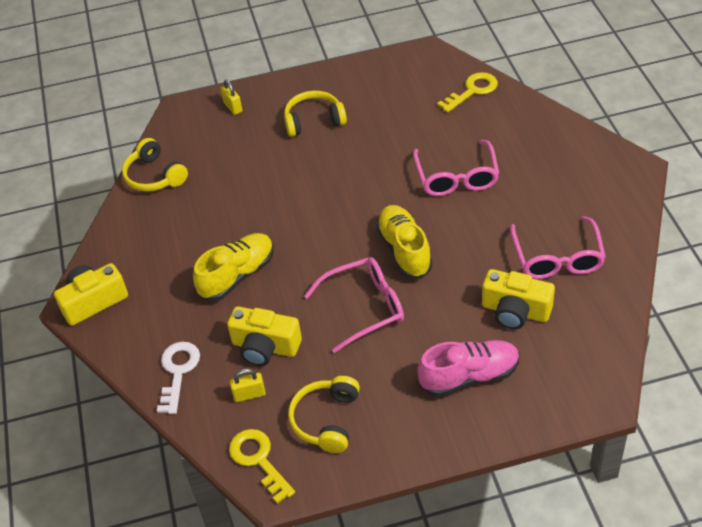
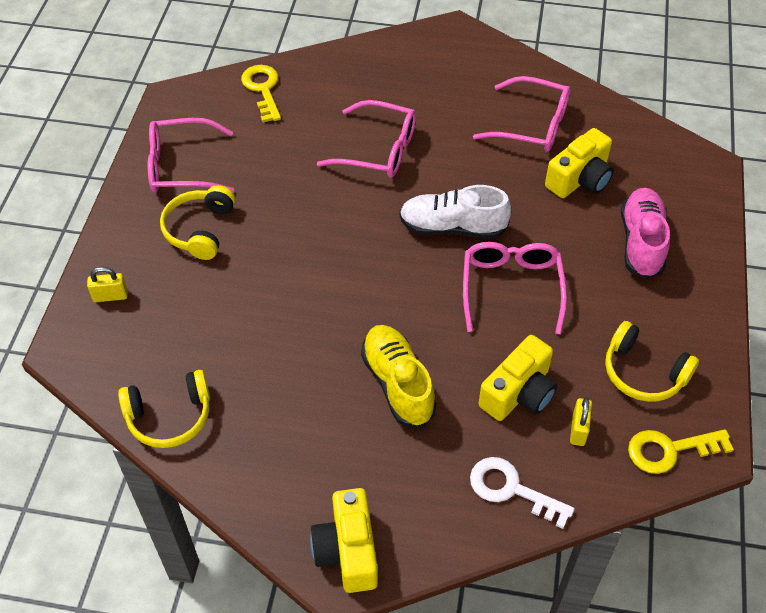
camera: 70 degrees left, 5 degrees up
(365, 86) = (181, 167): none -> pink glasses
(404, 250) = (452, 228): yellow shoe -> white shoe

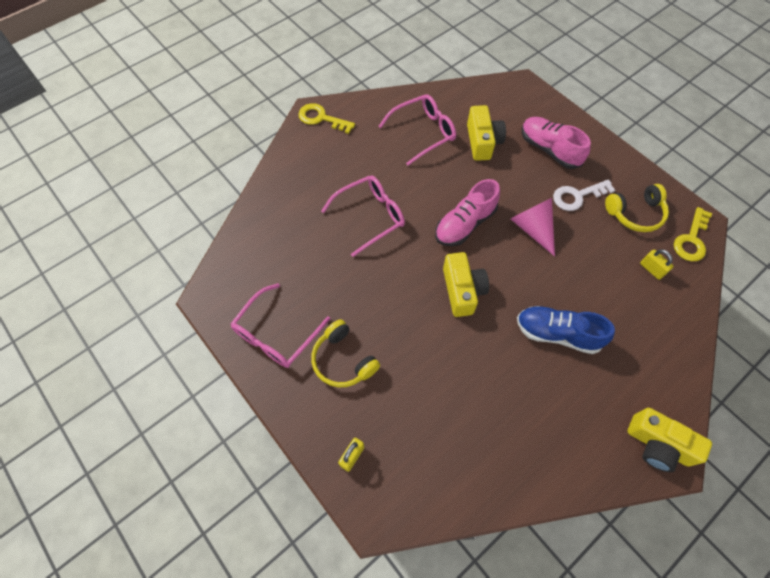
camera: 50 degrees left, 10 degrees up
(169, 417) = (486, 484): yellow headphones -> none
(263, 89) = (256, 240): yellow key -> yellow key (321, 118)
(397, 384) = (557, 334): yellow shoe -> blue shoe
(452, 228) = (465, 224): white shoe -> pink shoe
(511, 288) = (532, 229): pink glasses -> pink cone
(511, 489) = (669, 329): white key -> white key (577, 196)
(519, 393) = (607, 278): yellow camera -> yellow camera (462, 290)

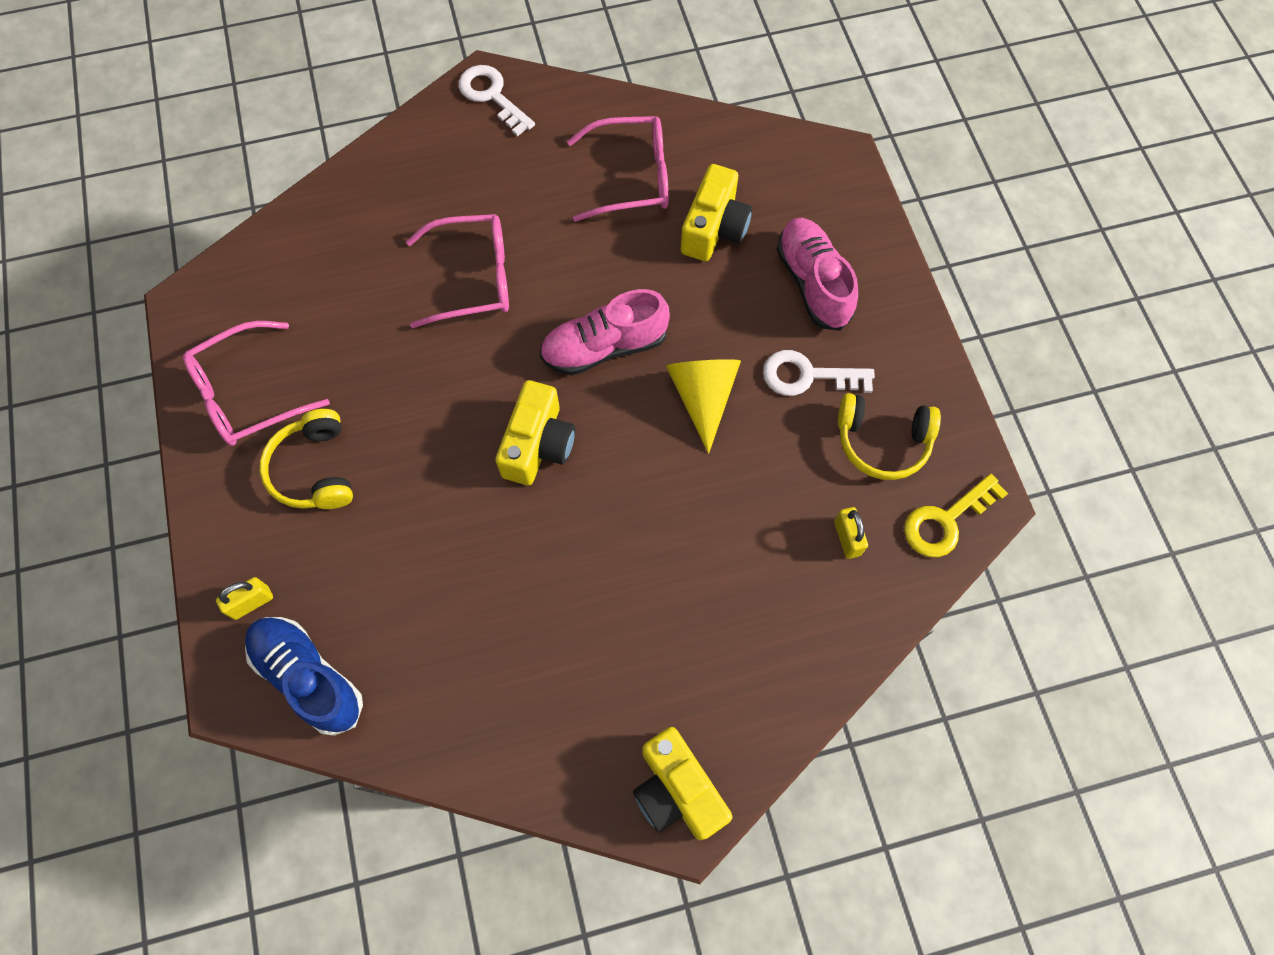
camera: 25 degrees right, 5 degrees up
(321, 118) = (492, 96): yellow key -> white key
(532, 229) = (703, 397): pink cone -> yellow cone
(557, 334) = (636, 568): blue shoe -> blue shoe (308, 677)

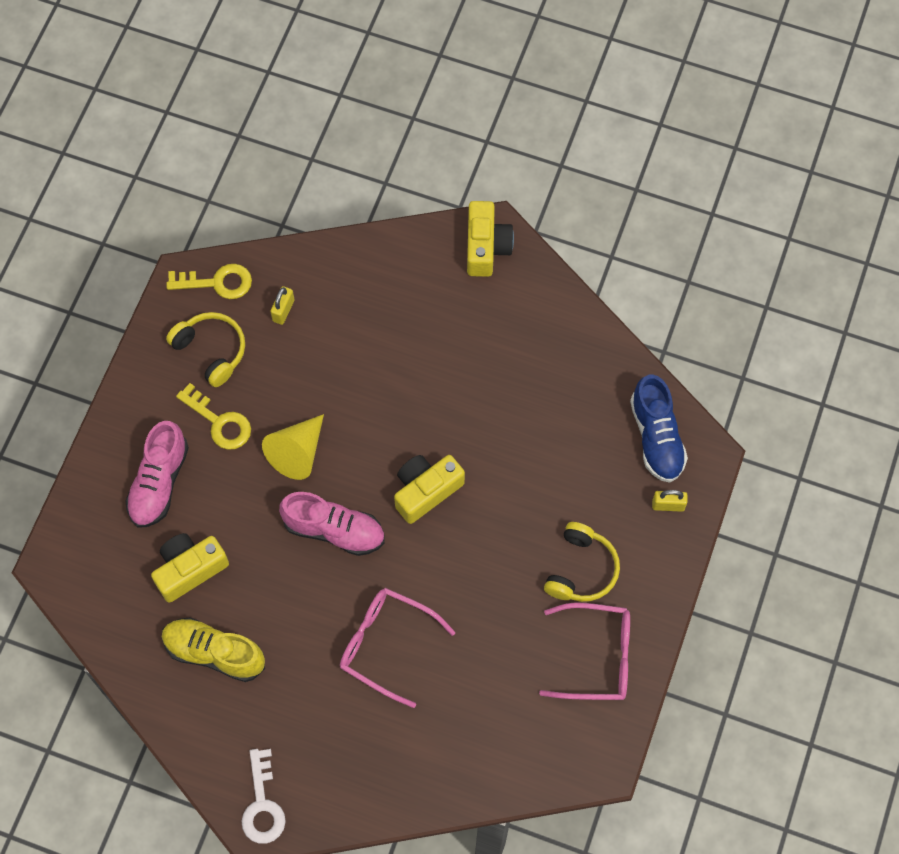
camera: 145 degrees left, 0 degrees up
(631, 178) = (214, 653): pink glasses -> yellow shoe
(807, 376) = (219, 422): white key -> yellow key

